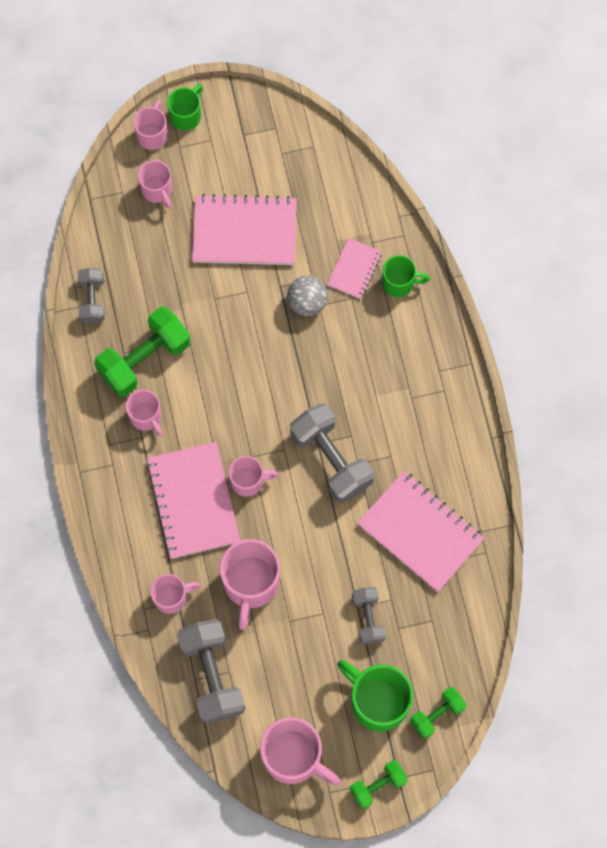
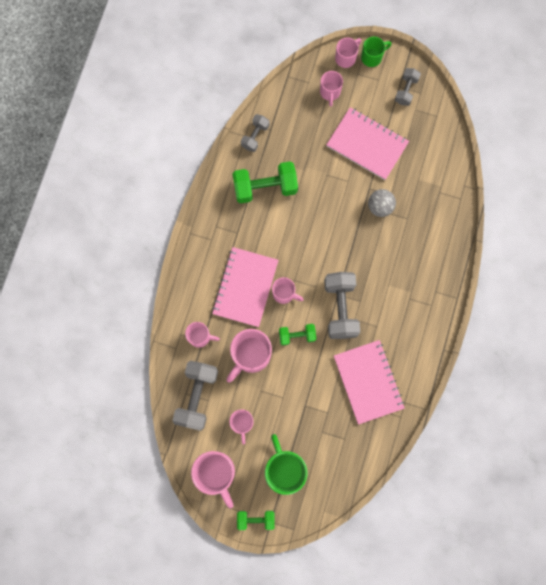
camera: 30 degrees right, 5 degrees up
(146, 417) = (246, 222): pink mug -> pink mug (242, 423)
(354, 269) = (419, 202): pink notebook -> none
(368, 618) = (307, 415): grey dumbbell -> grey dumbbell (406, 90)
(399, 283) = (441, 225): green mug -> none
(437, 714) = (315, 497): green dumbbell -> green dumbbell (297, 335)

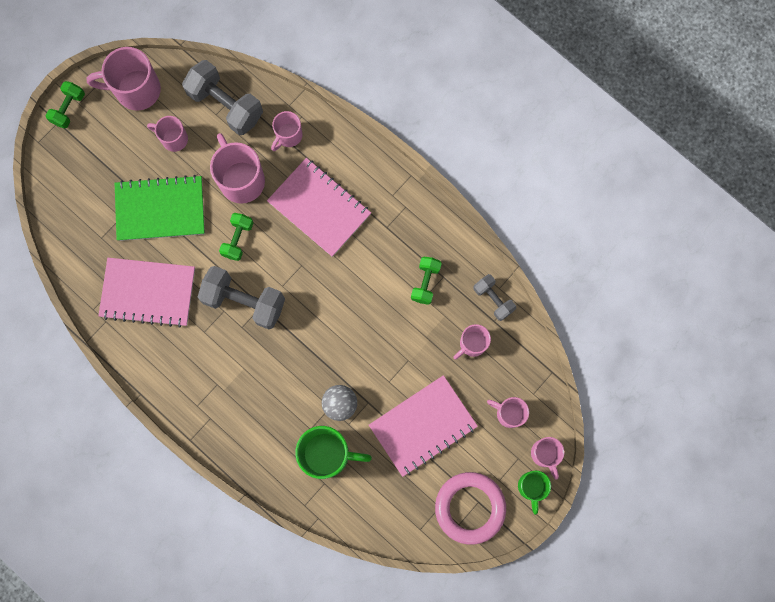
camera: 115 degrees right, 0 degrees up
(265, 187) = (425, 282): green dumbbell -> green dumbbell, size x0.56
(284, 293) = (291, 247): pink mug -> pink mug (472, 344)
(284, 468) = (104, 161): green mug -> green mug (328, 454)
(301, 405) = (160, 209): none -> green notebook
(406, 90) = (470, 508): grey dumbbell -> pink ring

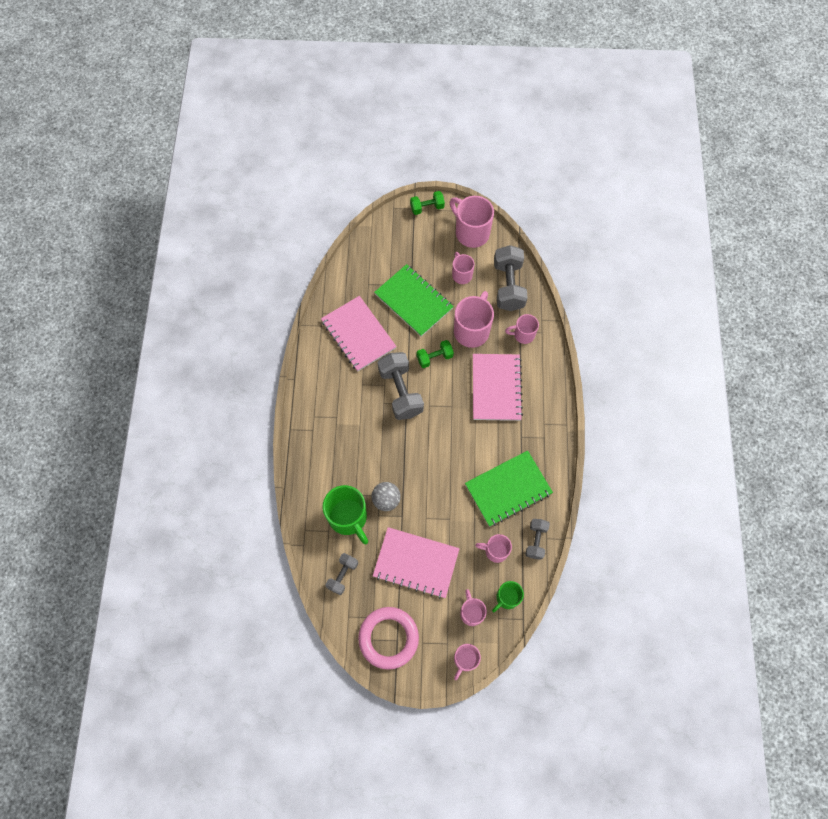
camera: 50 degrees right, 10 degrees down
(377, 504) = (342, 575): none -> grey dumbbell
(425, 282) = (508, 489): green dumbbell -> green notebook
(531, 487) = (436, 669): green mug -> green mug (506, 598)

